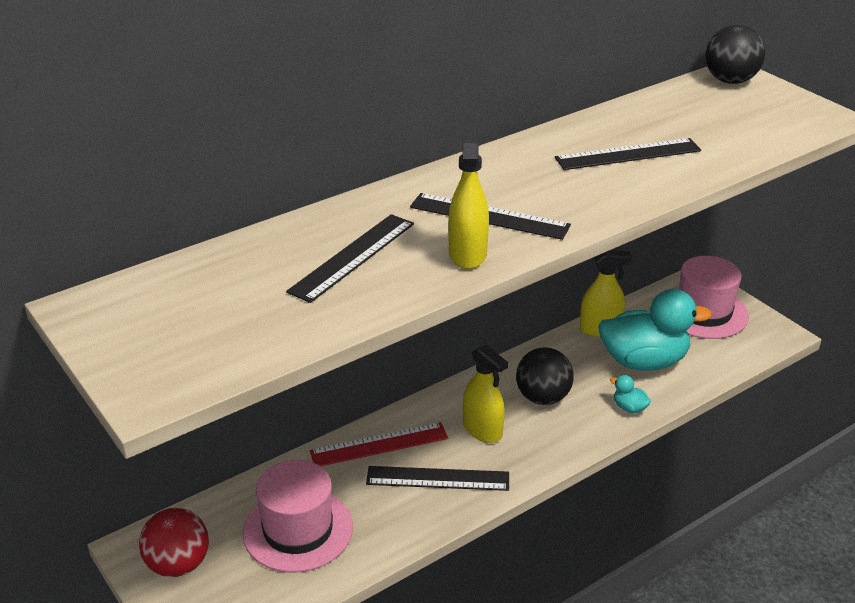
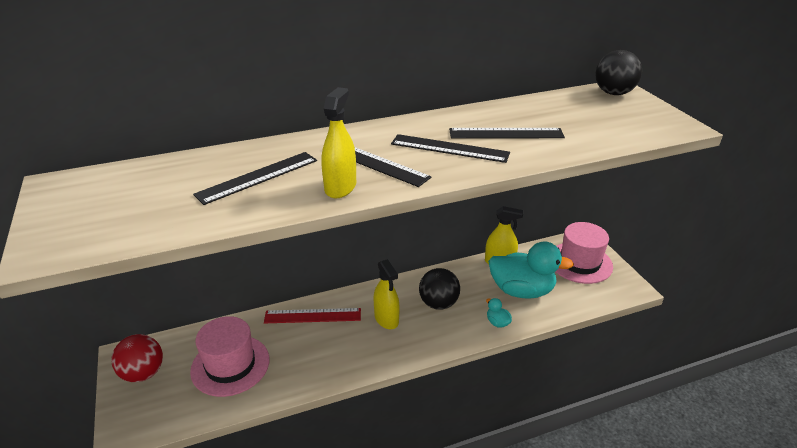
camera: 15 degrees right, 0 degrees up
(438, 478) = (340, 348): black ruler -> black ruler (449, 148)

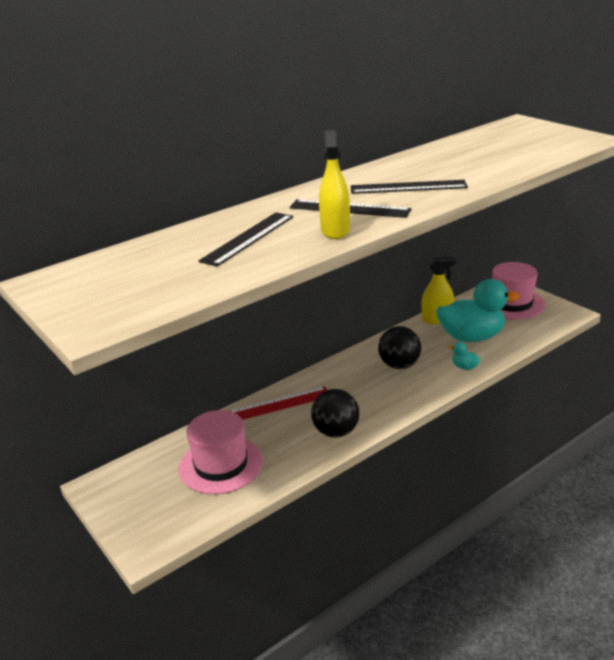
camera: 15 degrees left, 5 degrees down
(143, 373) = (130, 495): red ball -> none
(386, 319) = (356, 389): yellow spray bottle -> none
(506, 133) = (448, 168): black ruler -> none
(613, 93) = (517, 125): black ball -> black ball (336, 432)

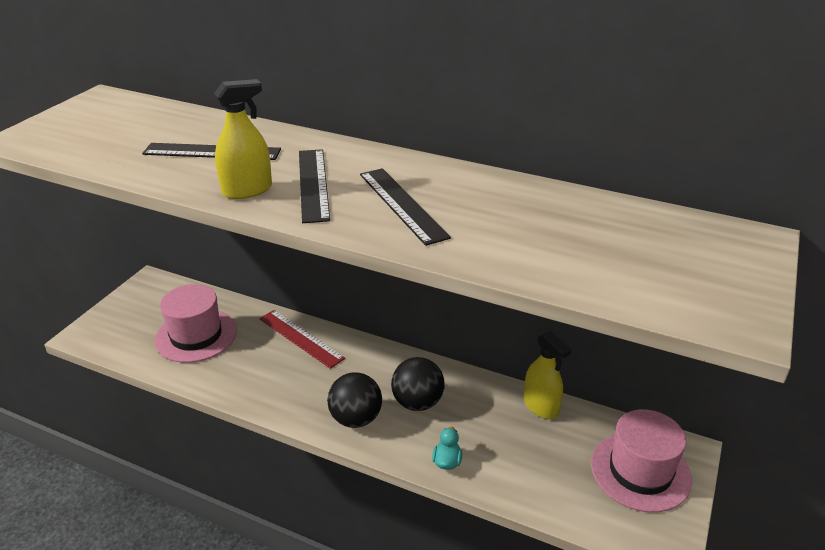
camera: 60 degrees right, 5 degrees up
(336, 432) = (272, 392): black ball -> black ball (356, 418)
(471, 337) = (521, 450): turquoise duck -> none

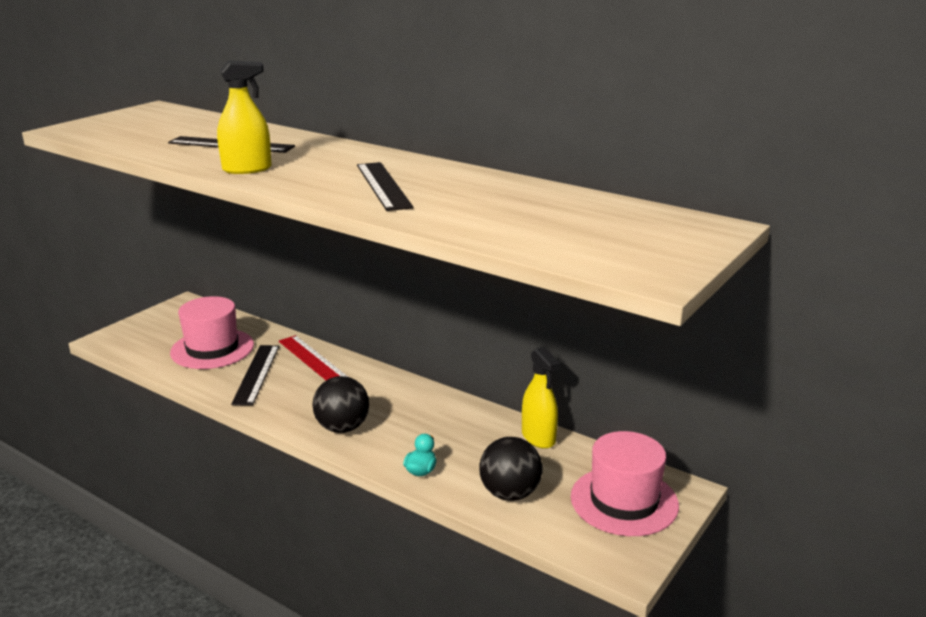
camera: 10 degrees right, 10 degrees down
(313, 184) = (309, 169): black ruler -> black ruler (256, 374)
(417, 402) = (410, 421): black ball -> black ball (510, 493)

